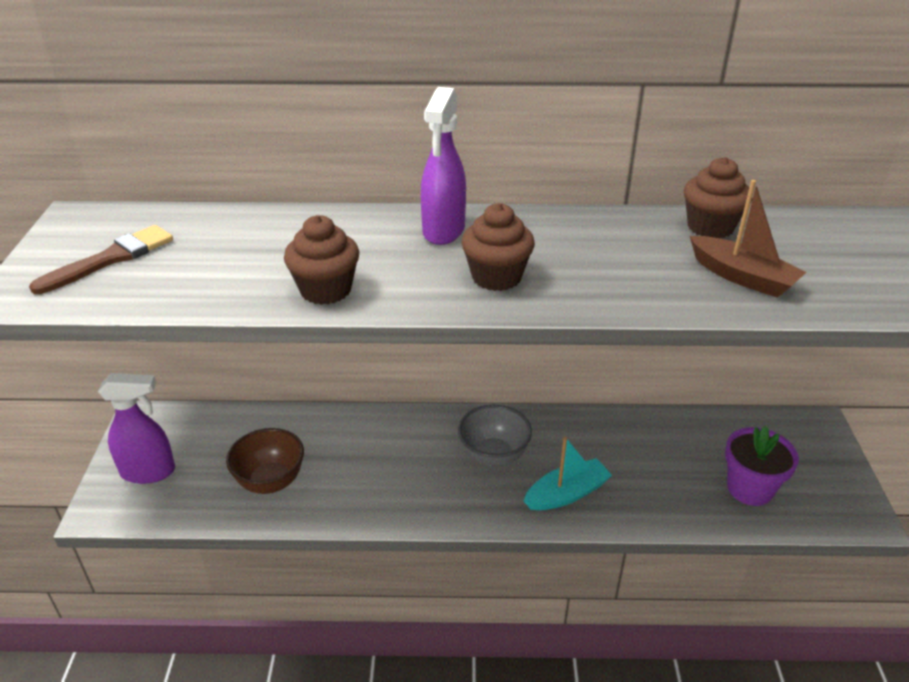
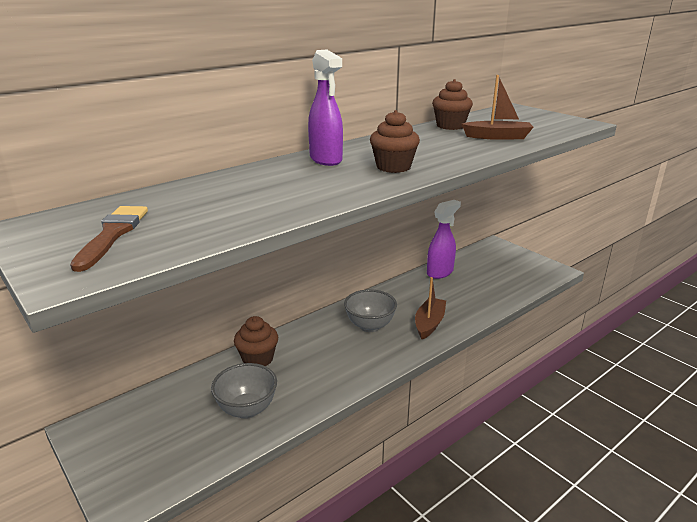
camera: 40 degrees left, 10 degrees down
(149, 472) = (137, 456): purple spray bottle -> purple spray bottle (440, 272)
(270, 482) = (247, 409): brown bowl -> grey bowl
(325, 290) = (310, 199): brown cupcake -> brown cupcake (258, 359)
(567, 494) = (429, 323): turquoise boat -> brown boat
(749, 488) = (502, 281): purple flower pot -> none

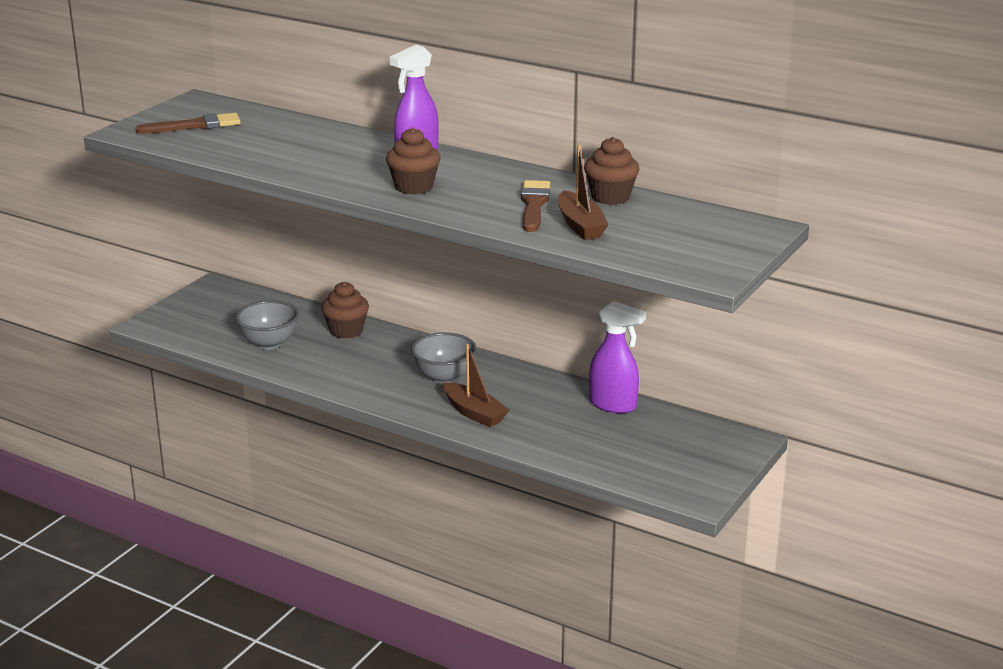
camera: 70 degrees right, 0 degrees up
(429, 323) = (474, 413): brown boat -> brown boat turned 45 degrees clockwise
(453, 142) = (534, 205): none -> brown brush

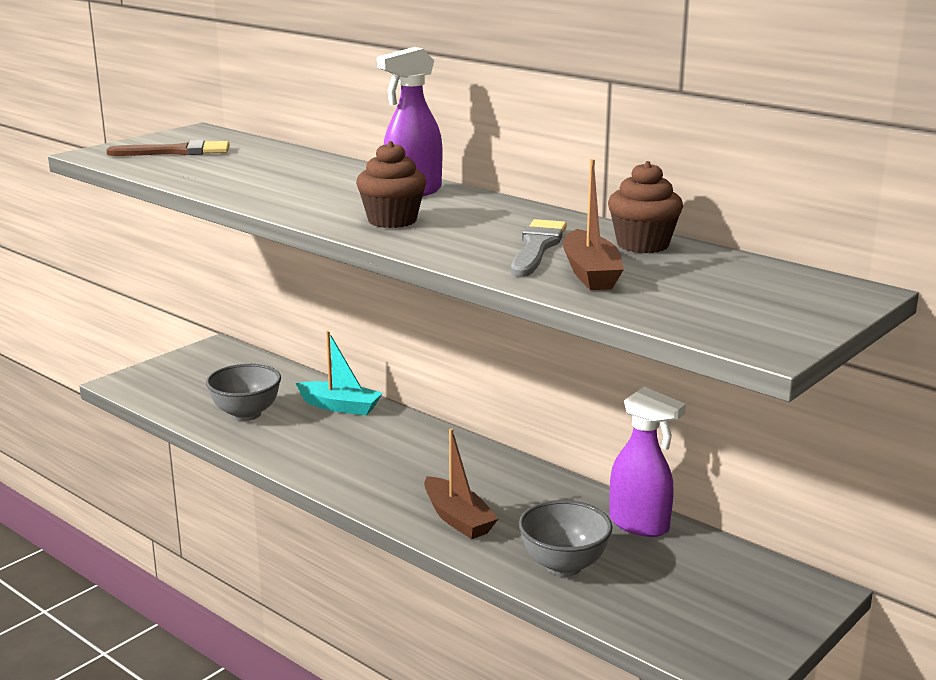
camera: 10 degrees right, 5 degrees down
(346, 331) = (340, 406): brown cupcake -> turquoise boat
(444, 378) = (435, 471): grey bowl -> grey bowl (563, 566)
(534, 205) = (537, 247): brown brush -> grey brush

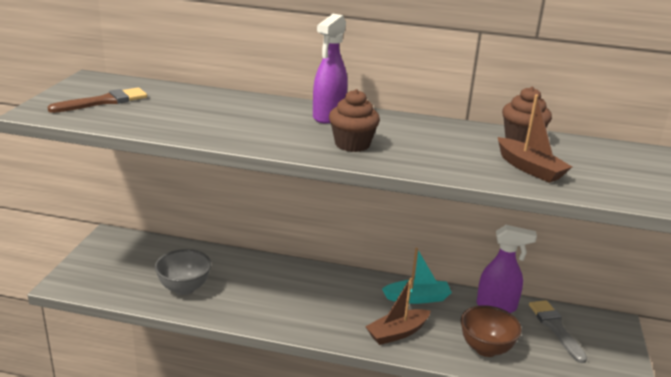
camera: 30 degrees left, 5 degrees up
(340, 406) = (244, 266): turquoise boat -> turquoise boat (417, 298)
(458, 519) = (397, 333): brown boat -> brown boat turned 120 degrees clockwise
(537, 247) = (470, 152): grey brush -> grey brush (555, 328)
(563, 566) = (486, 348): grey bowl -> brown bowl

